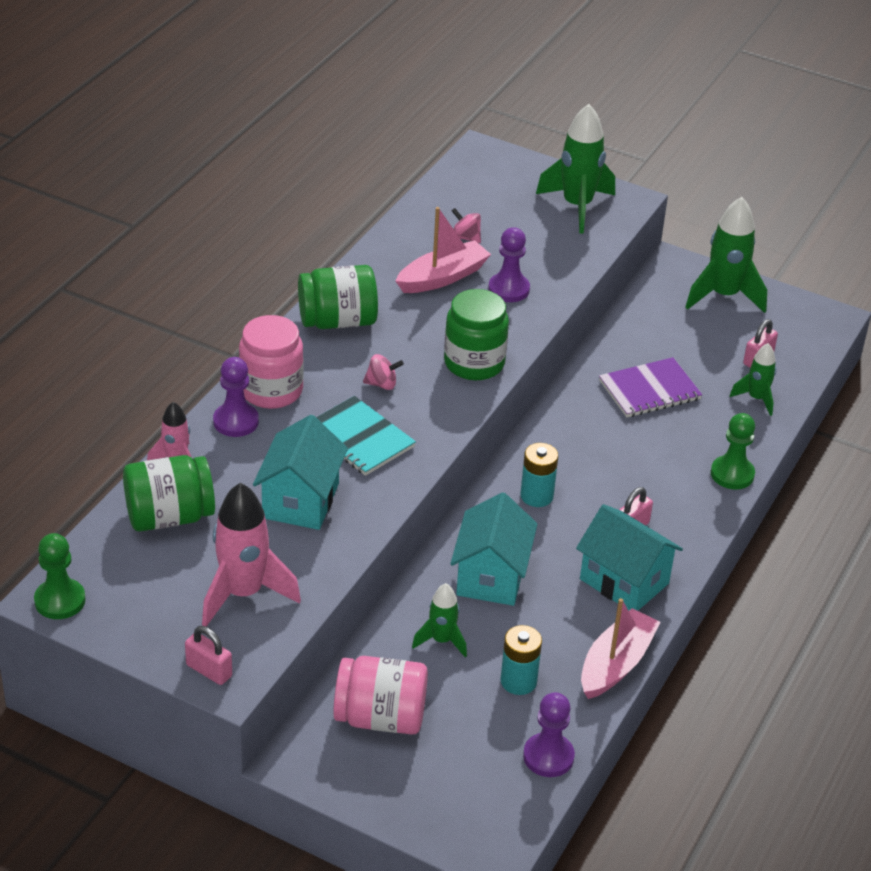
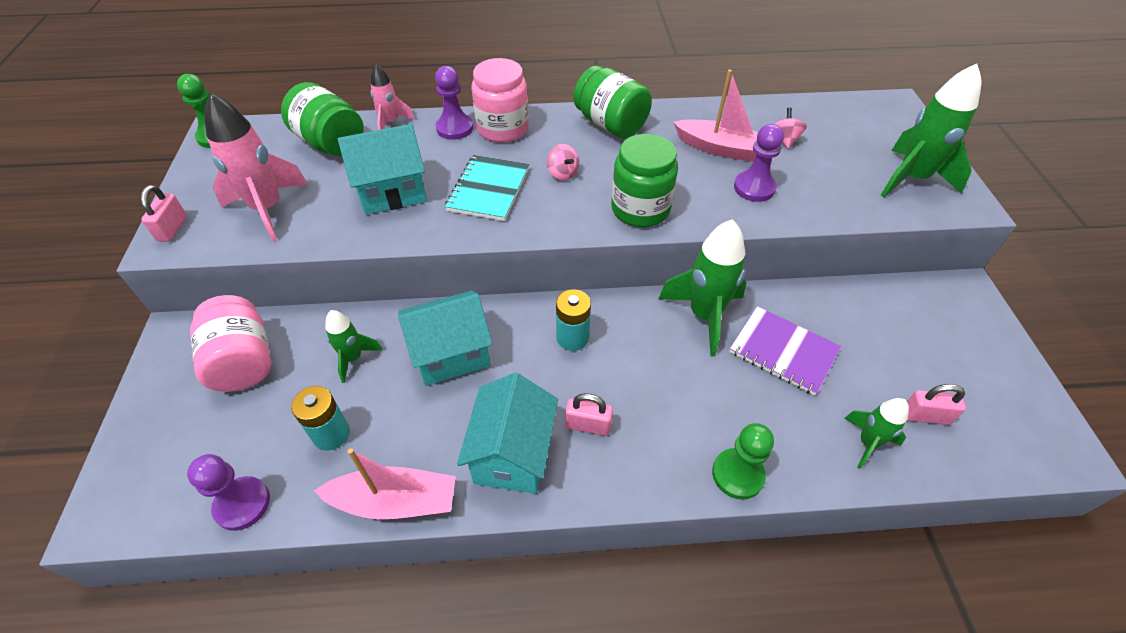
camera: 60 degrees right, 10 degrees up
(724, 296) = (975, 345): green rocket -> green rocket (704, 316)

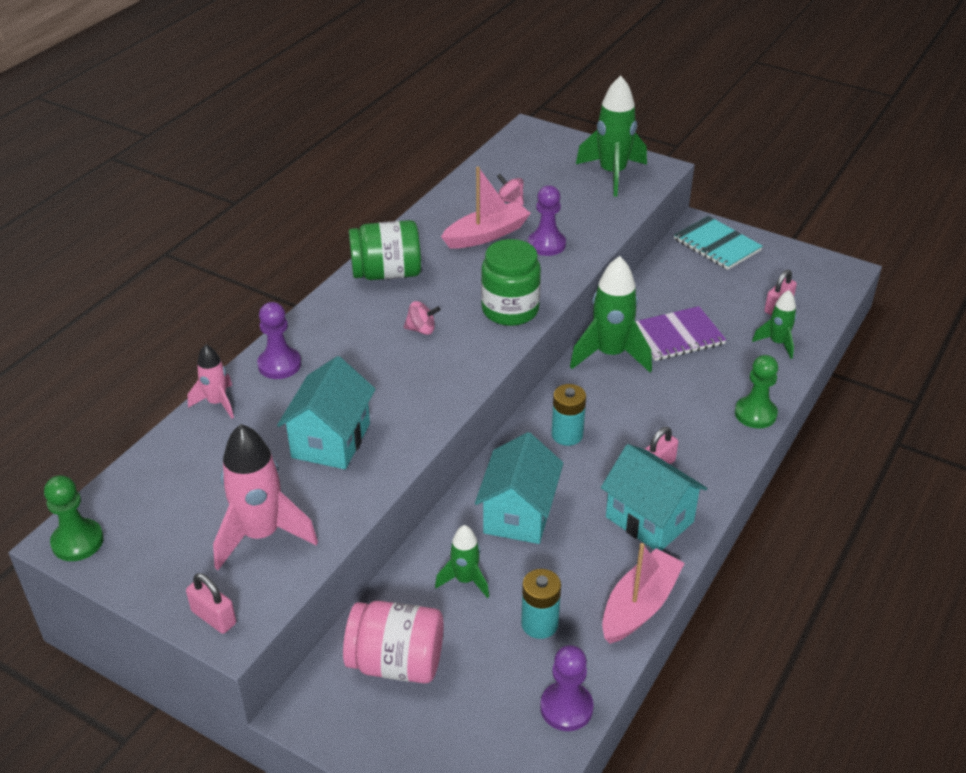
camera: 55 degrees left, 10 degrees down
(331, 143) = (201, 456): green jar -> none
(488, 189) = (394, 380): turquoise notebook -> turquoise notebook (717, 245)
(503, 129) = (317, 336): pink jar -> none

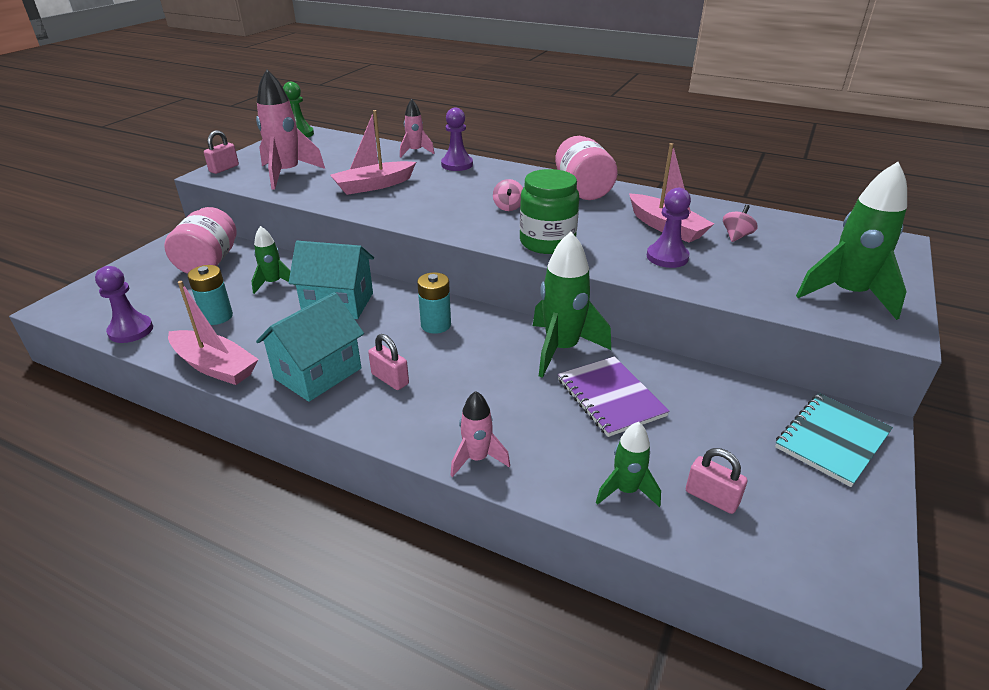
camera: 85 degrees right, 5 degrees down
(331, 440) = (373, 186): turquoise house -> pink boat
(386, 273) = (582, 190): green jar -> pink jar
(755, 414) = (477, 459): green pawn -> pink rocket

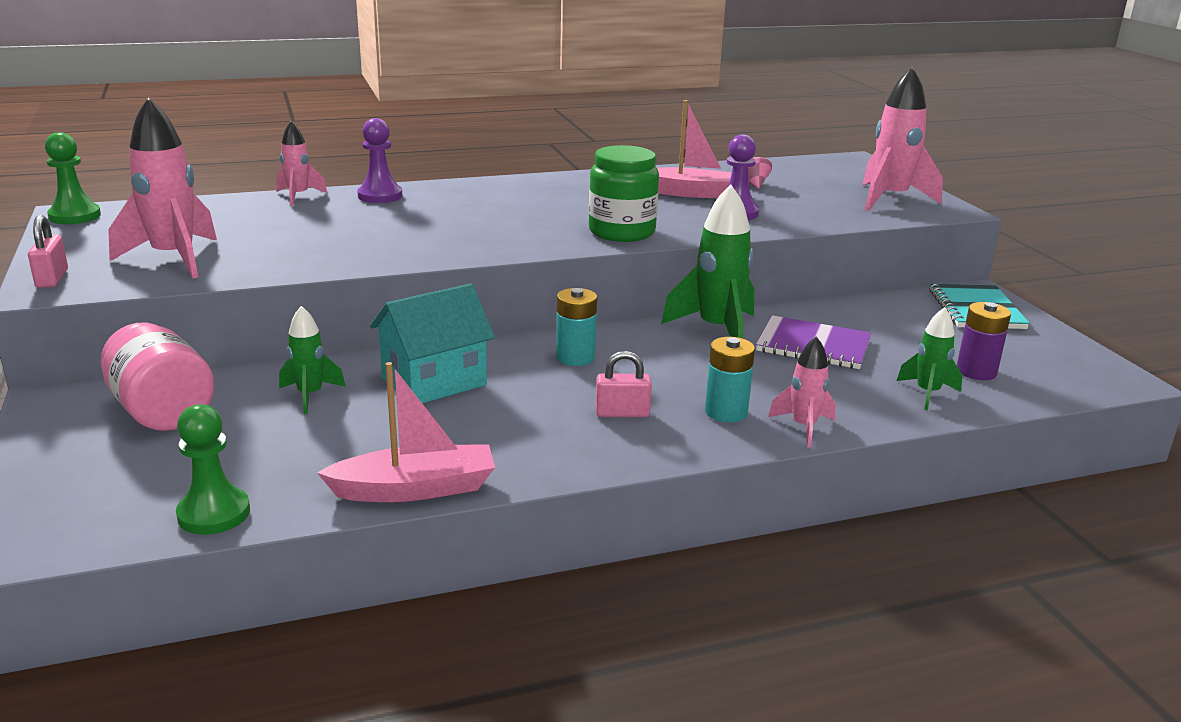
camera: 45 degrees left, 10 degrees down
(131, 330) = (214, 513): purple pawn -> green pawn
(217, 316) = (308, 451): turquoise battery -> turquoise battery (726, 412)
(318, 373) = (543, 441): turquoise house -> none
(373, 186) = (327, 239): pink boat -> none
(508, 207) = (523, 216): pink spinning top -> none
(582, 190) = (560, 185): pink jar -> none
(711, 497) = (976, 371): pink padlock -> purple battery
(847, 294) = (890, 199): green rocket -> pink rocket

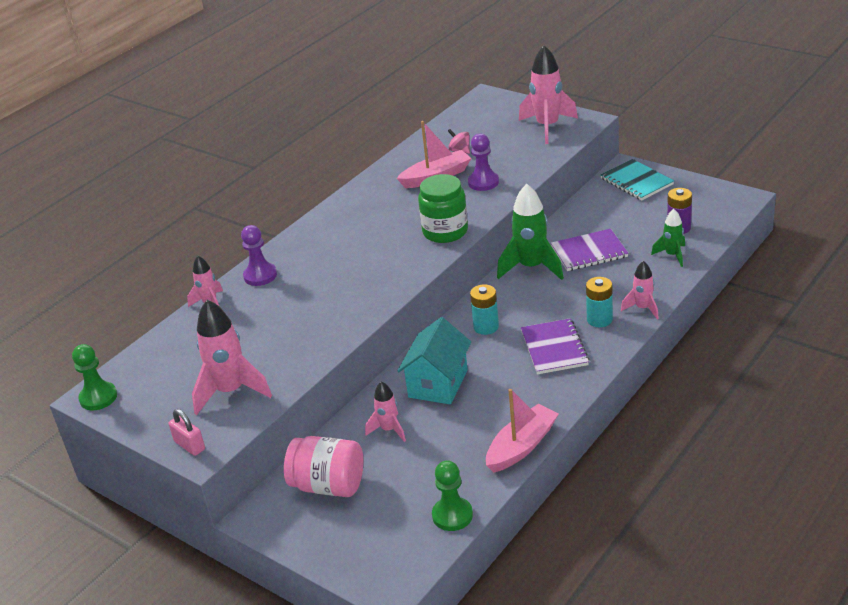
camera: 30 degrees left, 10 degrees up
(310, 395) = (389, 430): green rocket -> pink rocket
(622, 413) = (554, 348): pink padlock -> purple notebook

